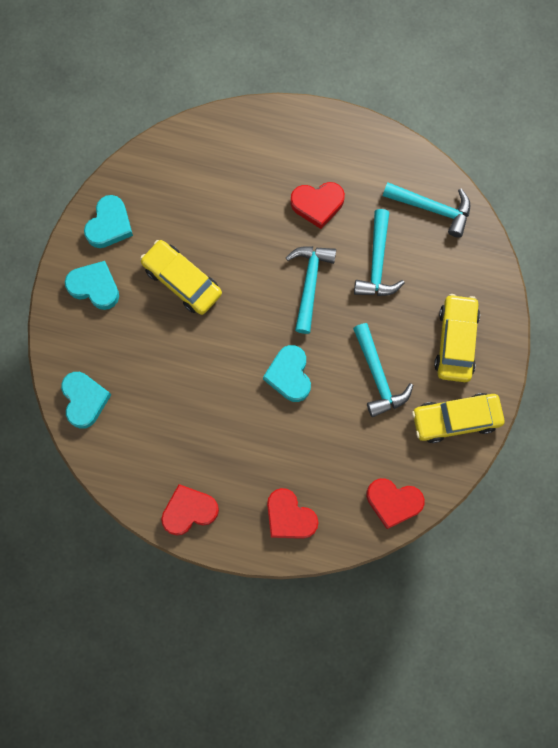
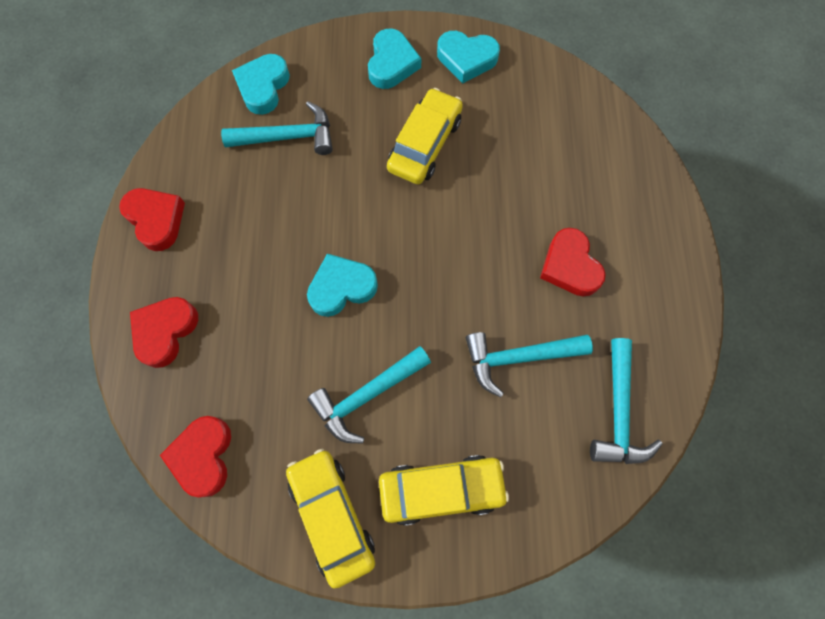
camera: 75 degrees right, 5 degrees down
(84, 400) = (263, 87): turquoise heart -> turquoise heart turned 135 degrees clockwise
(310, 283) = (464, 282): turquoise hammer -> turquoise hammer (288, 137)

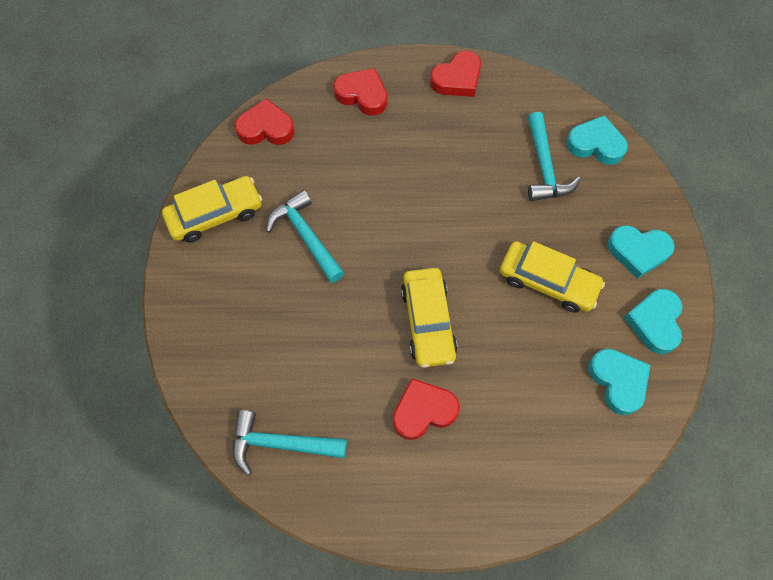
camera: 90 degrees right, 5 degrees down
(341, 287) = (399, 215): turquoise heart -> turquoise heart (618, 381)
(441, 489) = (227, 292): yellow car -> yellow car (428, 321)
(518, 357) = (334, 358): turquoise hammer -> none

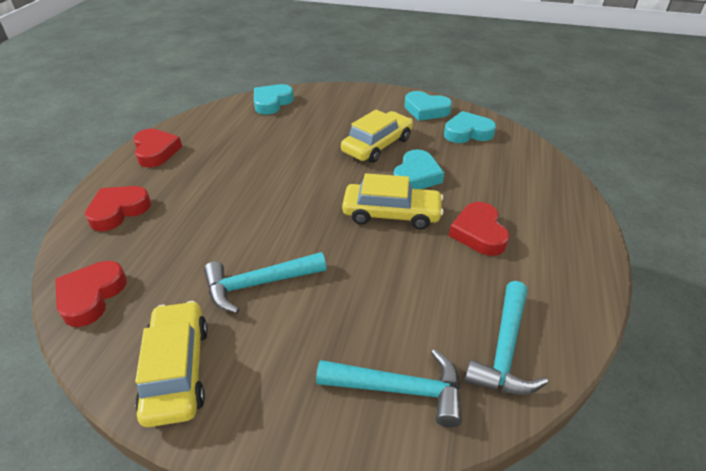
camera: 75 degrees left, 25 degrees down
(544, 167) = (276, 127): turquoise hammer -> turquoise hammer (399, 389)
(638, 252) = (369, 105): turquoise heart -> turquoise heart (416, 176)

